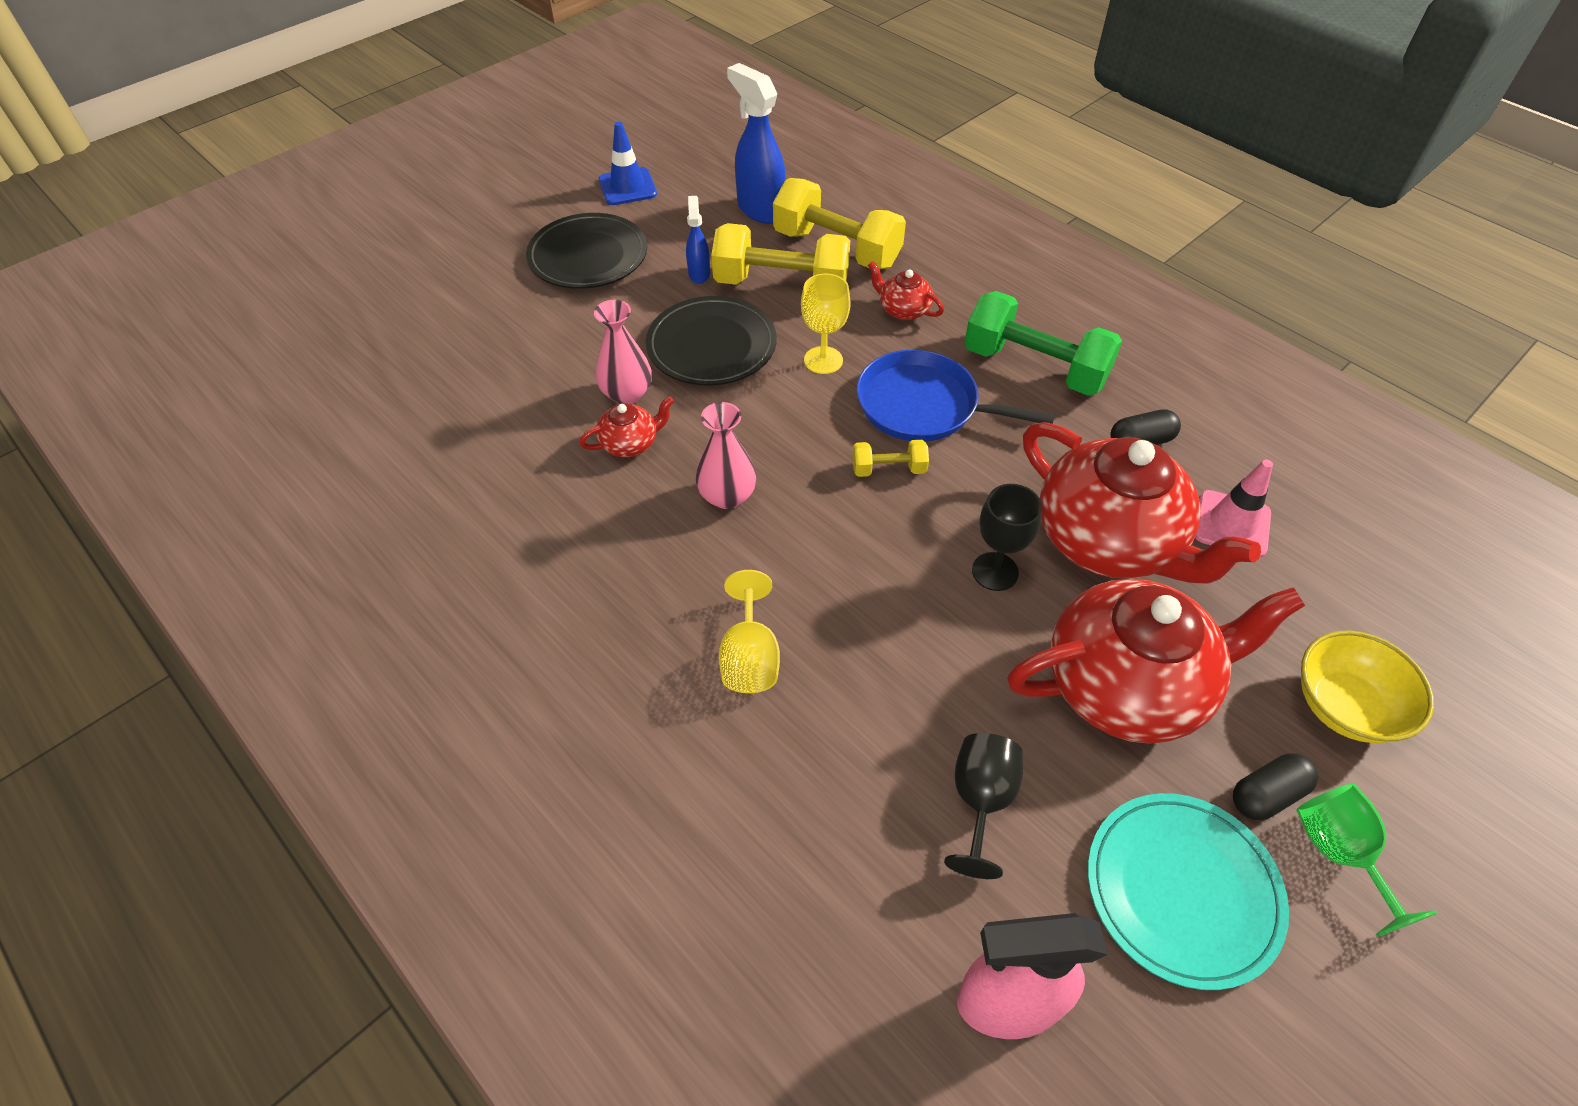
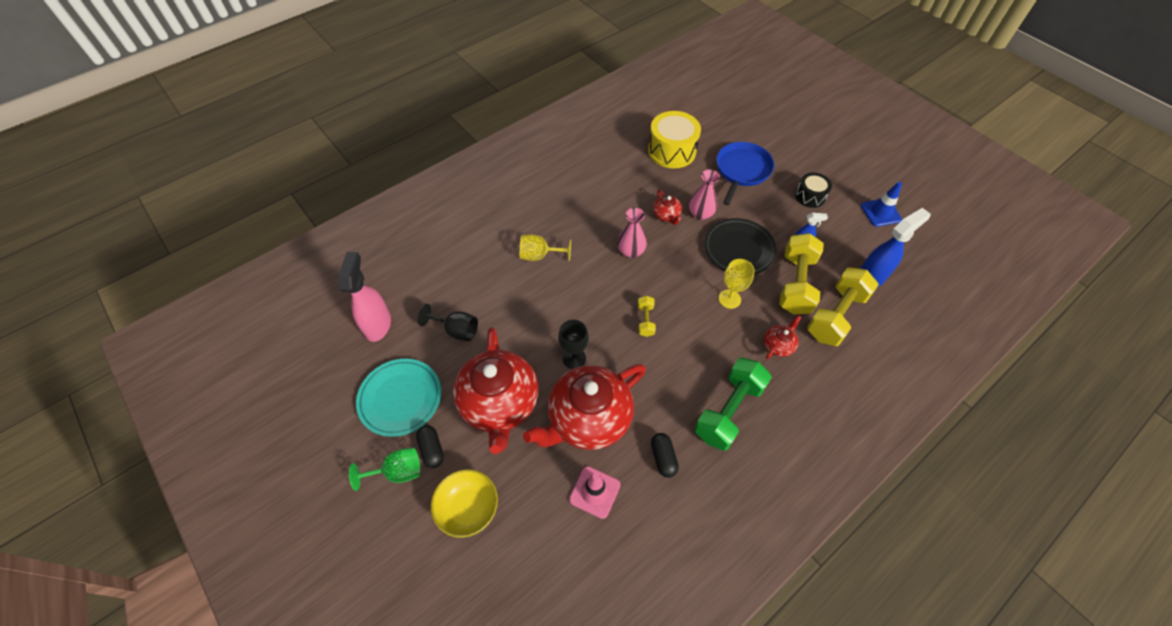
camera: 95 degrees right, 5 degrees up
(443, 437) = (672, 151): none -> yellow drum
(588, 256) = (810, 196): black plate -> black drum
(923, 406) = (693, 344): blue pan -> blue pan (742, 170)

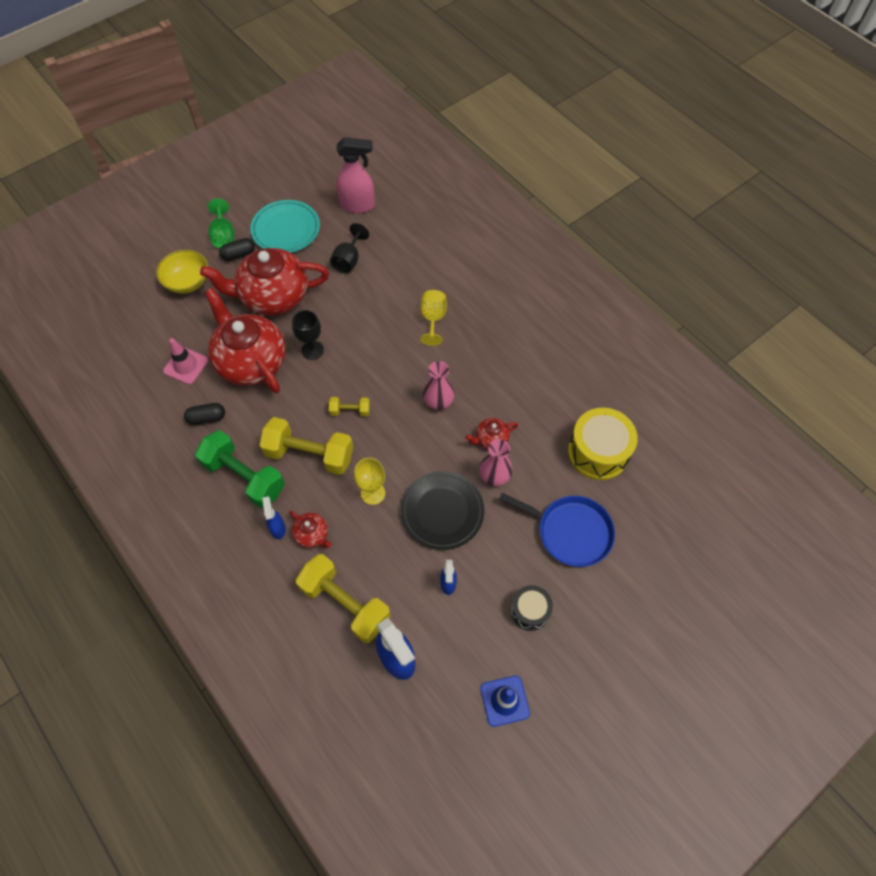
camera: 90 degrees right, 5 degrees up
(778, 375) = (278, 528): none -> blue spray bottle
(795, 284) = (391, 567): yellow dumbbell -> yellow dumbbell (310, 454)

